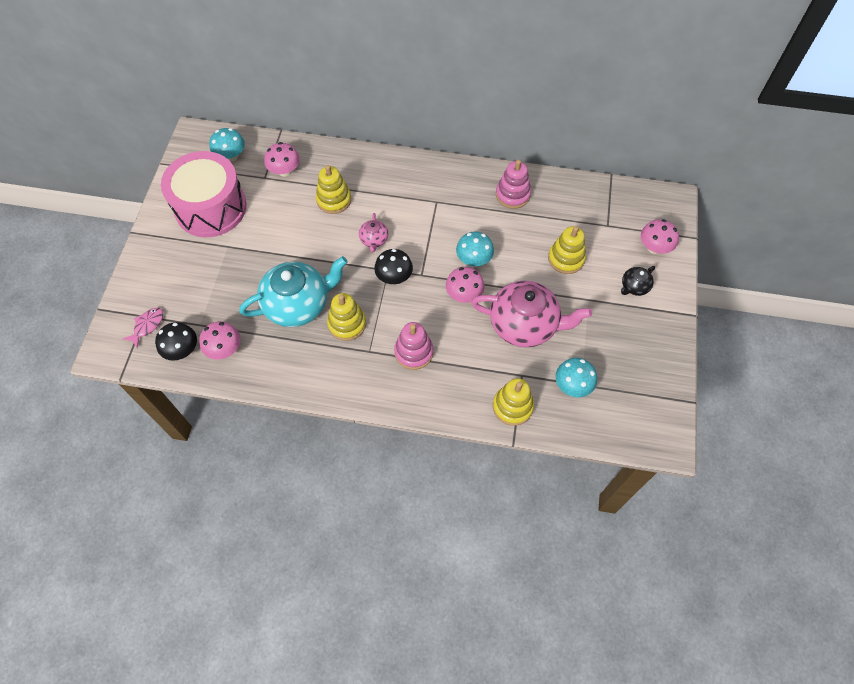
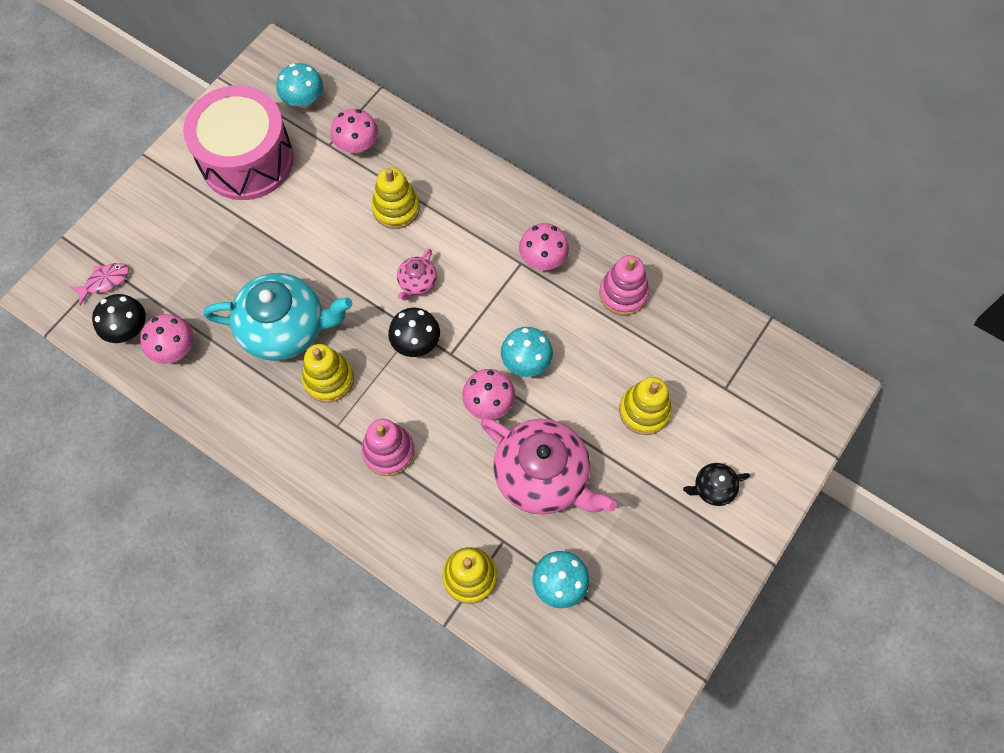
camera: 25 degrees right, 5 degrees up
(654, 247) = (771, 445): pink mushroom -> pink mushroom (543, 259)

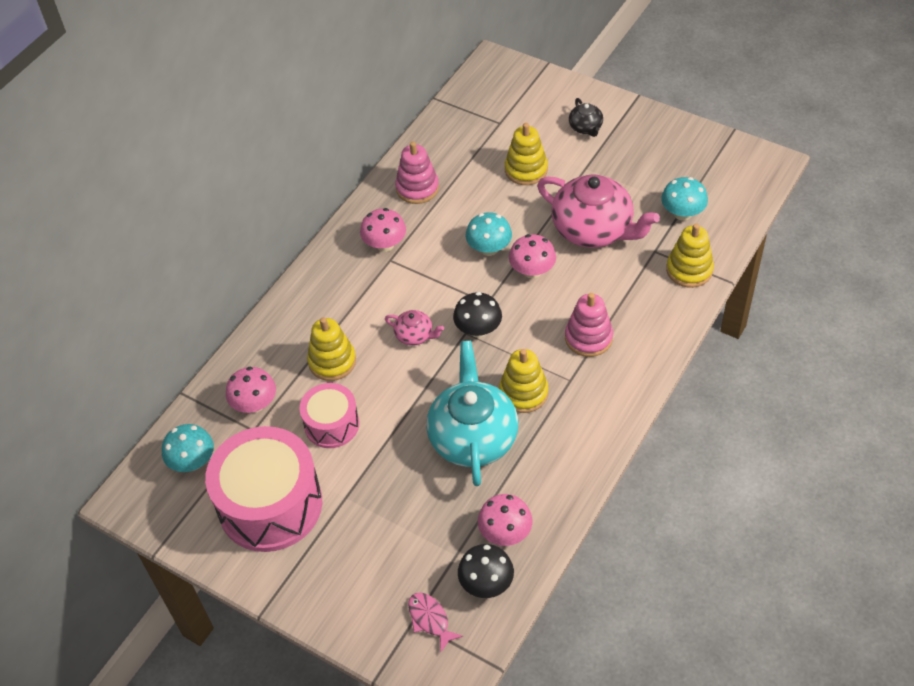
camera: 90 degrees left, 15 degrees down
(322, 208) = (332, 424): none -> pink drum
(543, 476) = (593, 229): pink teapot -> pink teapot turned 90 degrees clockwise

